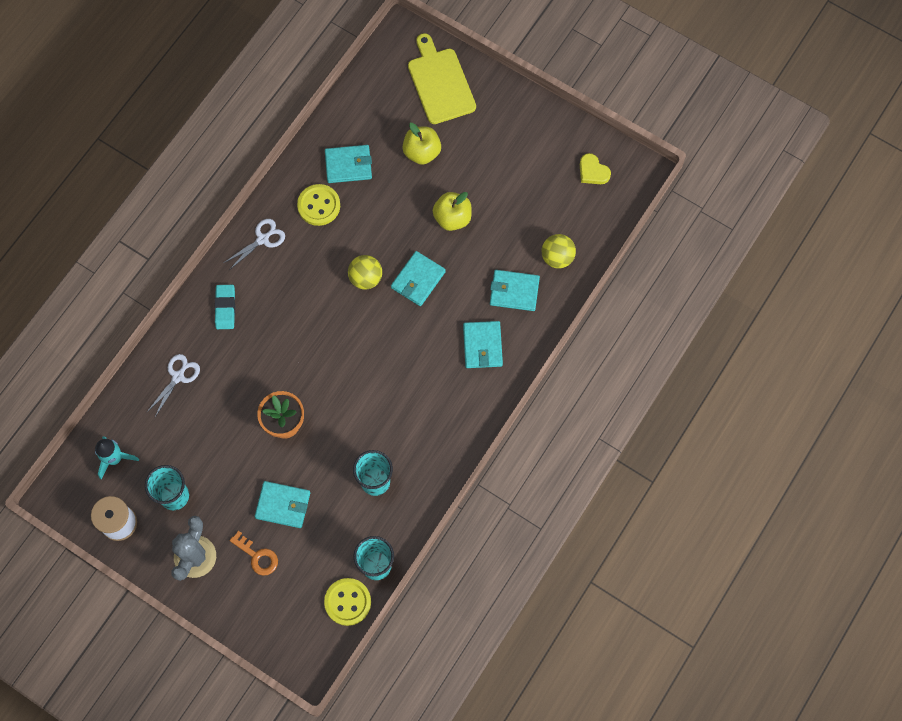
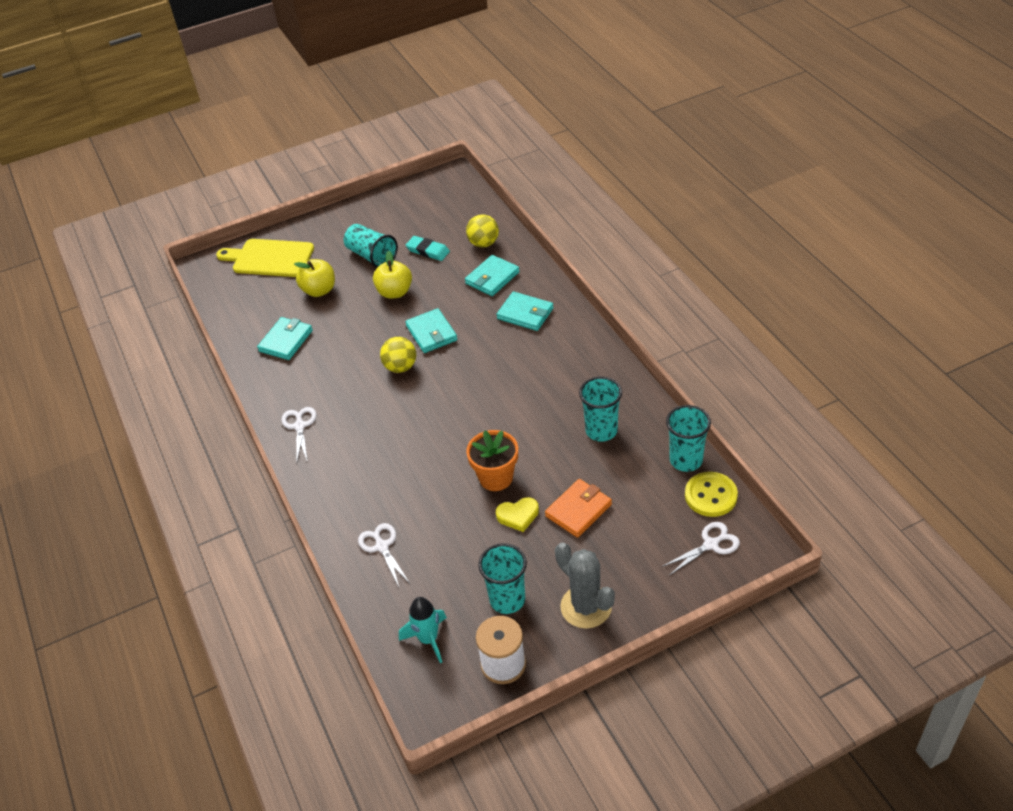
camera: 55 degrees left, 25 degrees down
(225, 308) = (342, 480): turquoise eraser -> turquoise eraser (428, 251)
(257, 556) = (619, 551): orange key -> none
(283, 505) = (578, 510): turquoise wallet -> orange wallet
(298, 623) = (711, 544): none -> white scissors
(319, 206) = (304, 374): yellow button -> none
(488, 169) = (371, 256): none -> turquoise cup
(593, 171) = (428, 200): yellow heart -> yellow heart (518, 515)

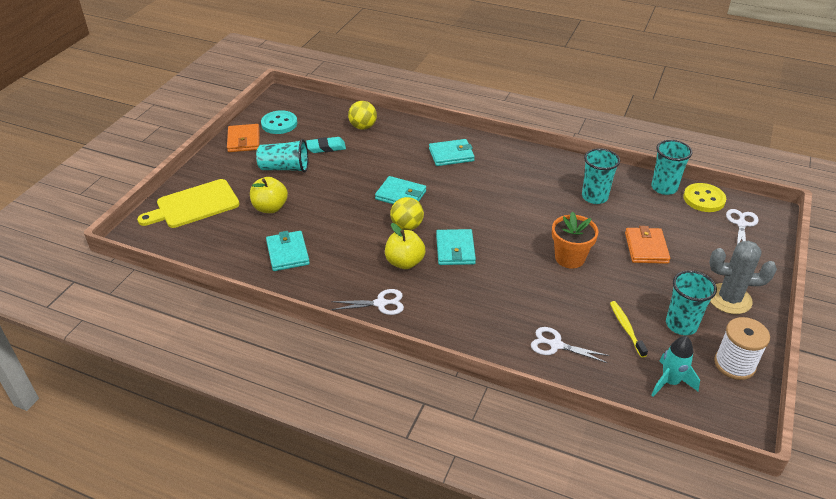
camera: 45 degrees left, 5 degrees down
(299, 426) = (381, 303): white scissors -> white scissors turned 135 degrees clockwise
(371, 210) = (244, 140): none -> orange wallet
(395, 292) = (336, 183): yellow apple -> yellow apple (404, 262)
(418, 206) = (279, 124): none -> turquoise button
(457, 571) = (626, 328): none -> yellow toothbrush
(492, 278) = (398, 144): turquoise wallet -> turquoise wallet (455, 249)
(518, 515) = (615, 272): yellow heart -> none

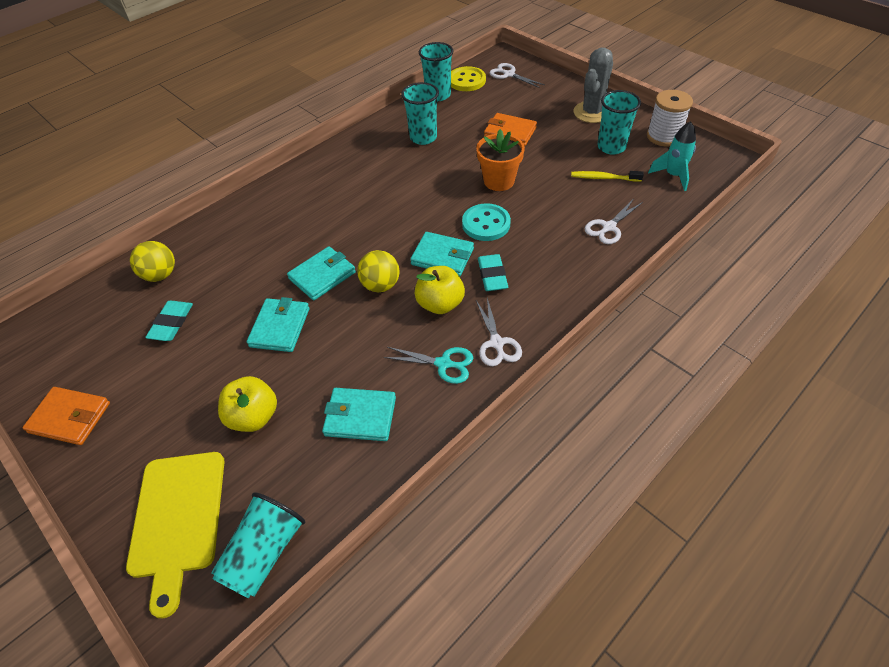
camera: 65 degrees left, 10 degrees up
(279, 124) = (69, 364): turquoise button -> turquoise button (486, 224)
(284, 168) = (179, 380): turquoise cup -> turquoise cup (264, 553)
(348, 280) = (443, 364): none -> turquoise scissors
(381, 303) = (497, 343): white scissors -> white scissors turned 150 degrees clockwise
(450, 283) = (492, 275): none -> turquoise eraser
(451, 155) = (282, 213): turquoise wallet -> turquoise wallet (280, 327)

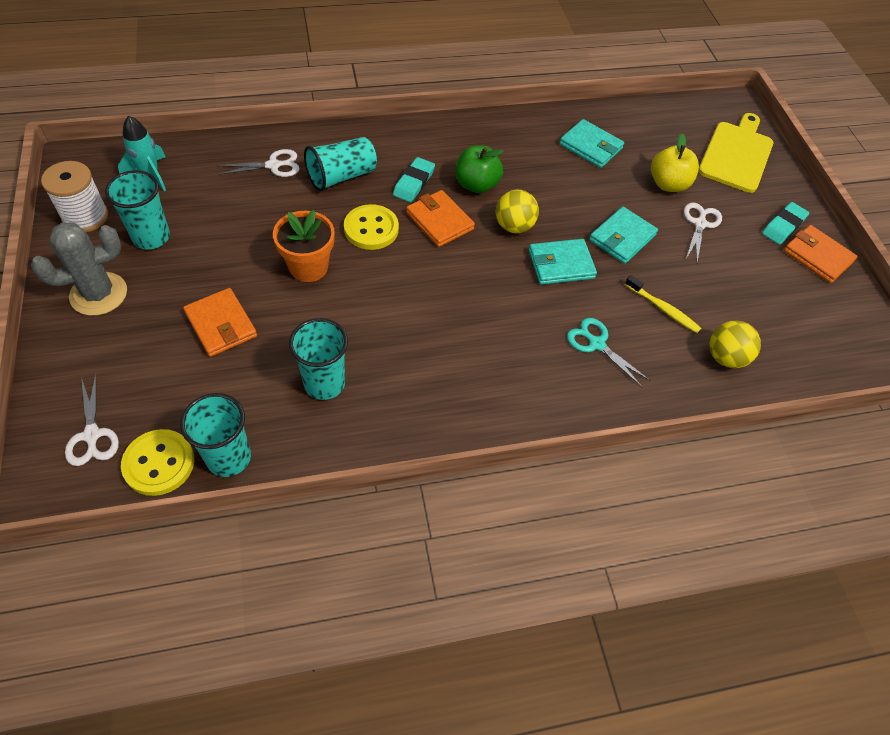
camera: 155 degrees left, 5 degrees up
(171, 323) = (721, 294): turquoise eraser -> turquoise eraser (783, 226)
(264, 553) = (685, 114): turquoise cup -> turquoise cup (341, 176)
(440, 304) = (476, 185): yellow apple -> green apple
(442, 256) = (439, 221): turquoise wallet -> orange wallet
(443, 364) = (509, 145): turquoise scissors -> turquoise scissors (596, 344)
(486, 224) = (371, 229): turquoise button -> yellow button
(497, 343) = (459, 137): white scissors -> white scissors (700, 224)
(603, 178) = (210, 209): yellow toothbrush -> yellow toothbrush (663, 309)

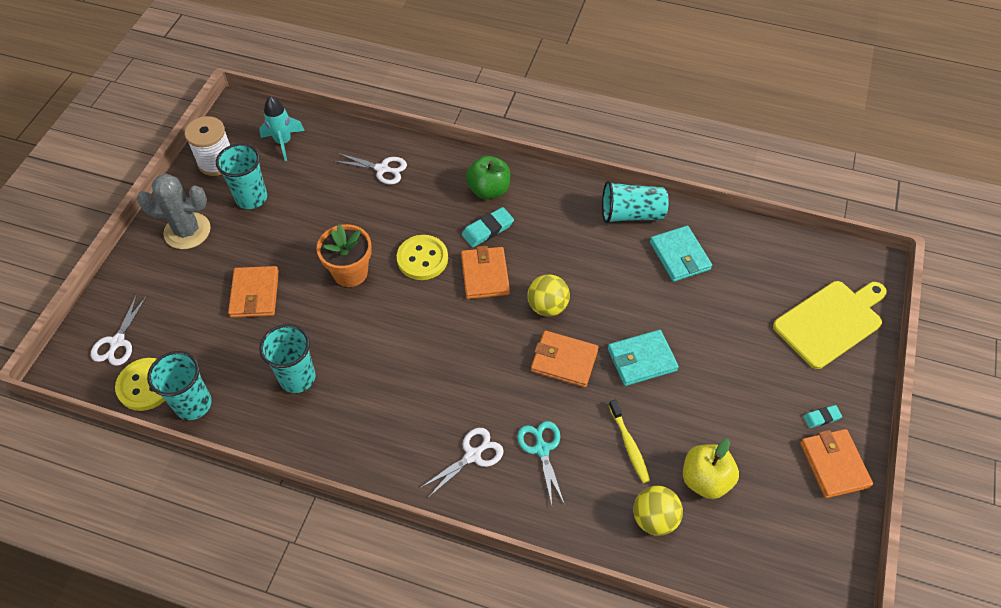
camera: 35 degrees right, 0 degrees up
(341, 176) = (430, 200): turquoise cup -> turquoise cup (631, 214)
(476, 185) = (542, 253): green apple -> green apple (488, 190)
(561, 264) = (564, 361): turquoise wallet -> orange wallet
(668, 184) = (730, 325): yellow apple -> yellow apple (705, 479)
(700, 224) = (732, 378): white scissors -> white scissors (473, 455)
(783, 226) = (821, 417): turquoise eraser -> turquoise eraser, size x0.60

